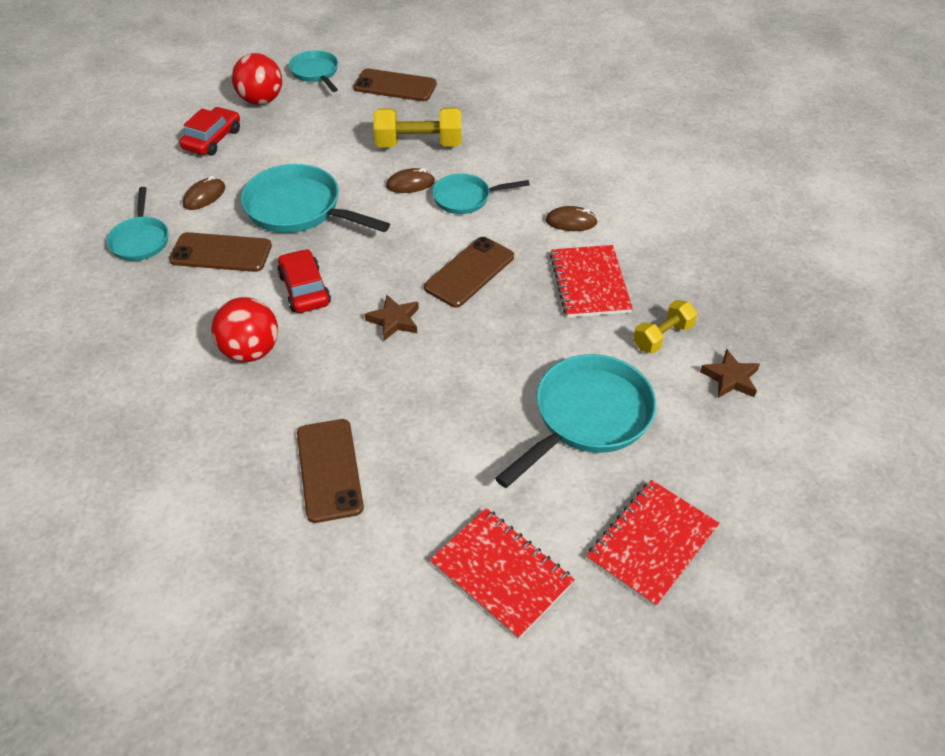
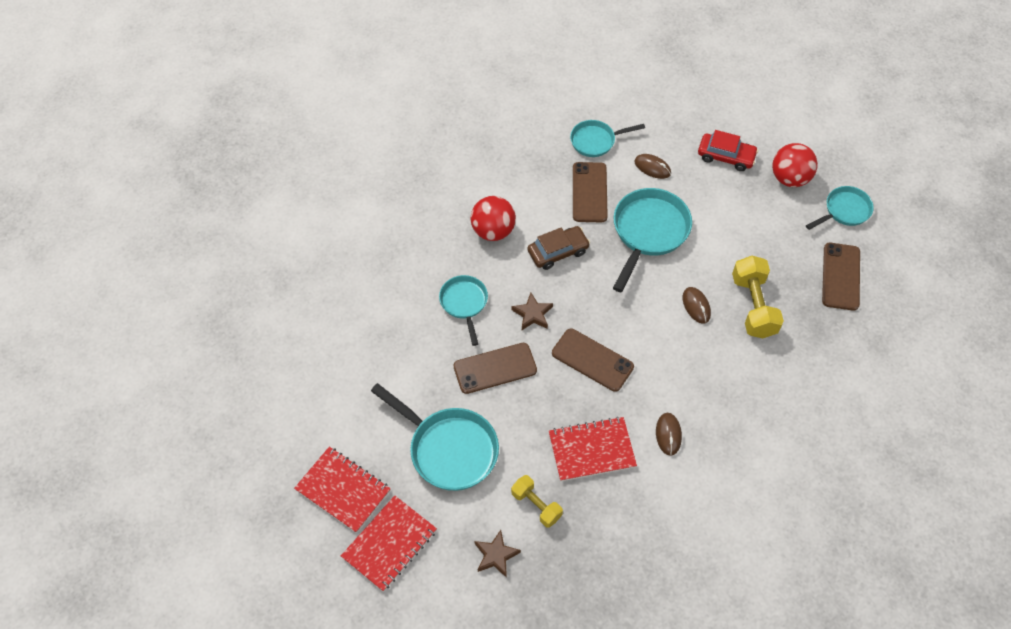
camera: 85 degrees right, 10 degrees up
(304, 289) = (558, 252): red car -> brown car
(329, 470) = (395, 294): brown phone -> brown phone (495, 368)
(466, 198) = (685, 350): turquoise pan -> turquoise pan (464, 303)
(501, 573) = (320, 399): red notebook -> red notebook (389, 544)

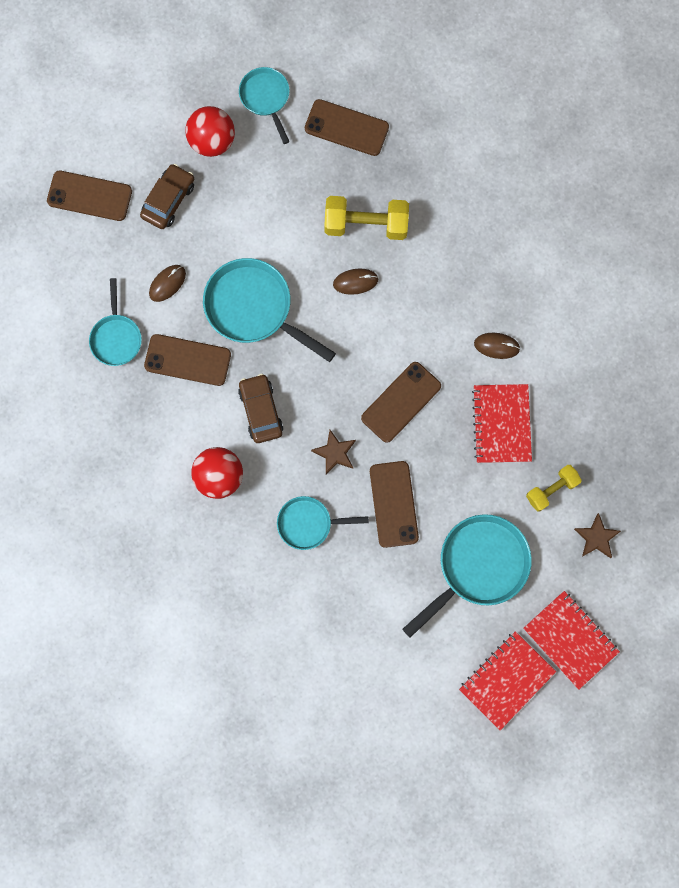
camera: 80 degrees left, 20 degrees up
(711, 103) = (89, 196): none -> brown phone
(726, 156) = (168, 200): red car -> brown car

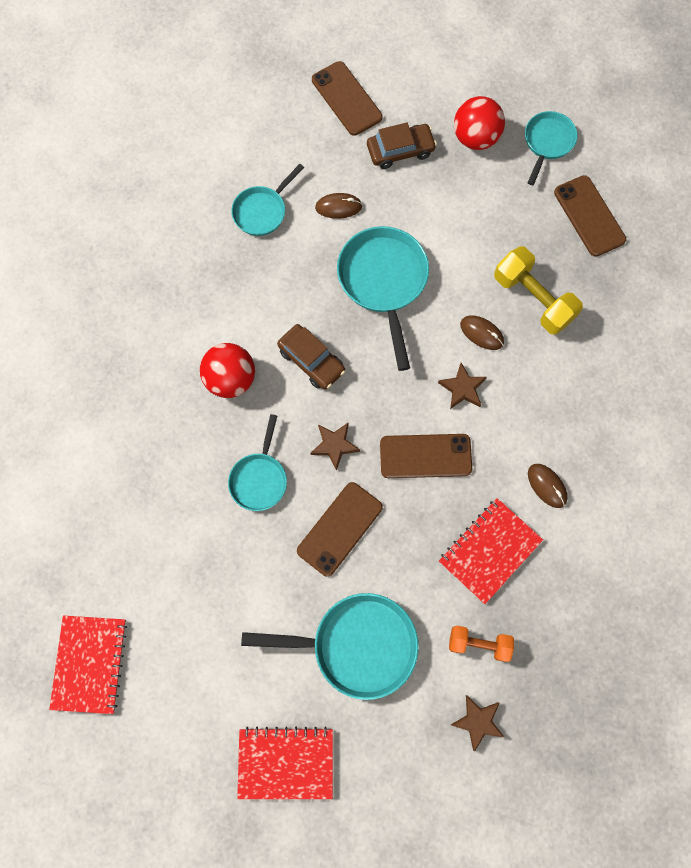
camera: 45 degrees right, 5 degrees down
(187, 360) = (296, 274): brown phone -> none
(261, 410) = (311, 360): brown car -> brown car turned 105 degrees clockwise
(308, 523) = (259, 479): turquoise pan -> turquoise pan turned 120 degrees counterclockwise
(380, 332) = (462, 388): none -> brown star
(551, 489) = (479, 644): yellow dumbbell -> orange dumbbell
(570, 640) = (371, 784): red notebook -> red notebook (89, 664)

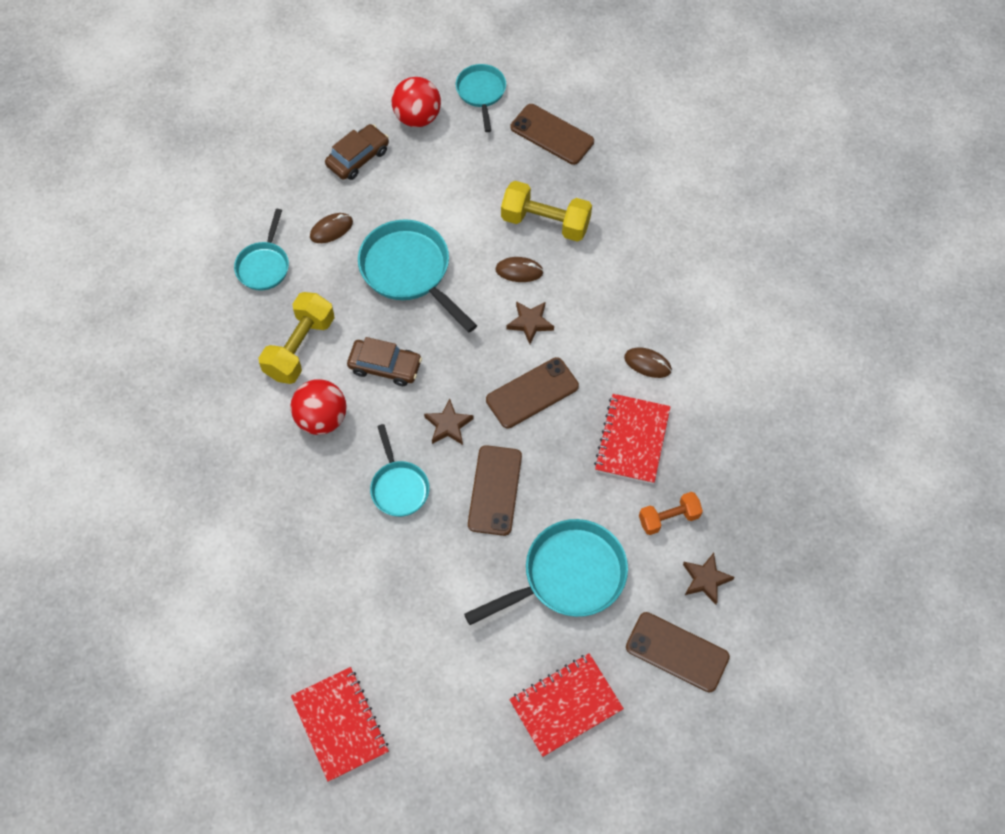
camera: 30 degrees left, 10 degrees down
(249, 303) = (300, 347): none -> yellow dumbbell
(346, 99) = (283, 137): brown phone -> brown phone (677, 652)

